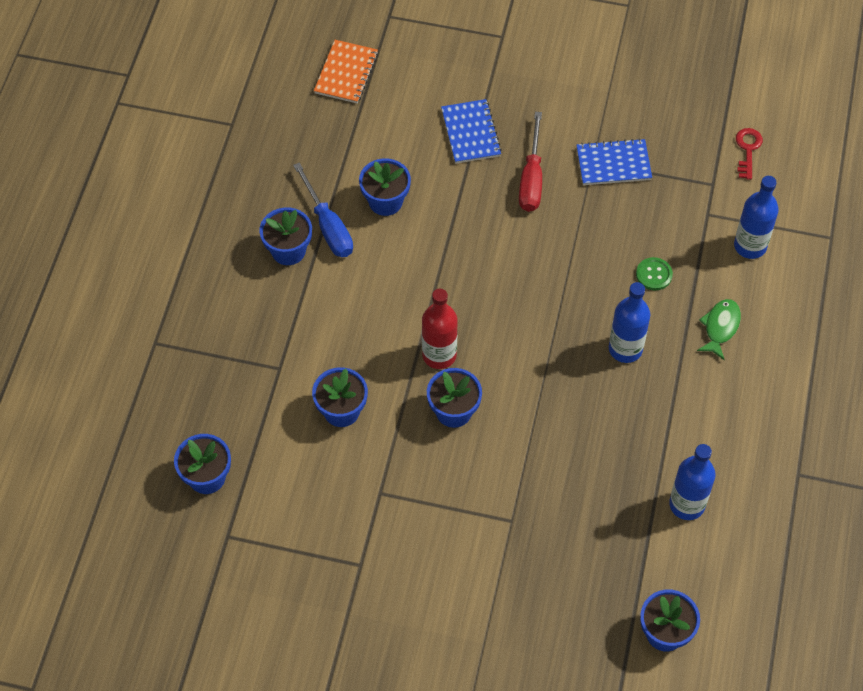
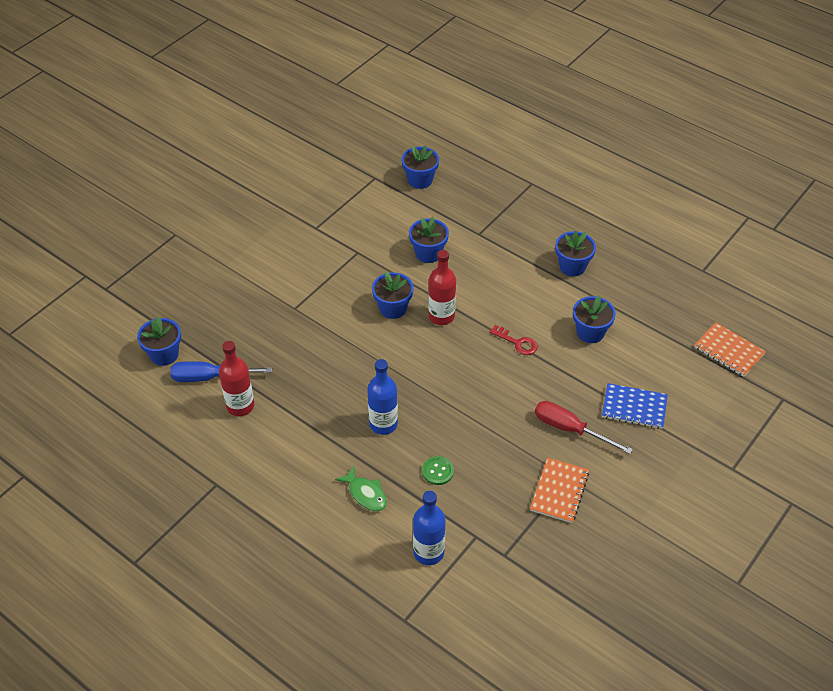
camera: 115 degrees right, 10 degrees down
(328, 226) = (583, 293): blue screwdriver -> blue screwdriver (209, 377)
(613, 164) = (559, 491): blue notebook -> orange notebook
(687, 504) = (240, 406): blue bottle -> red bottle
(747, 150) = (528, 601): red key -> red key (517, 342)

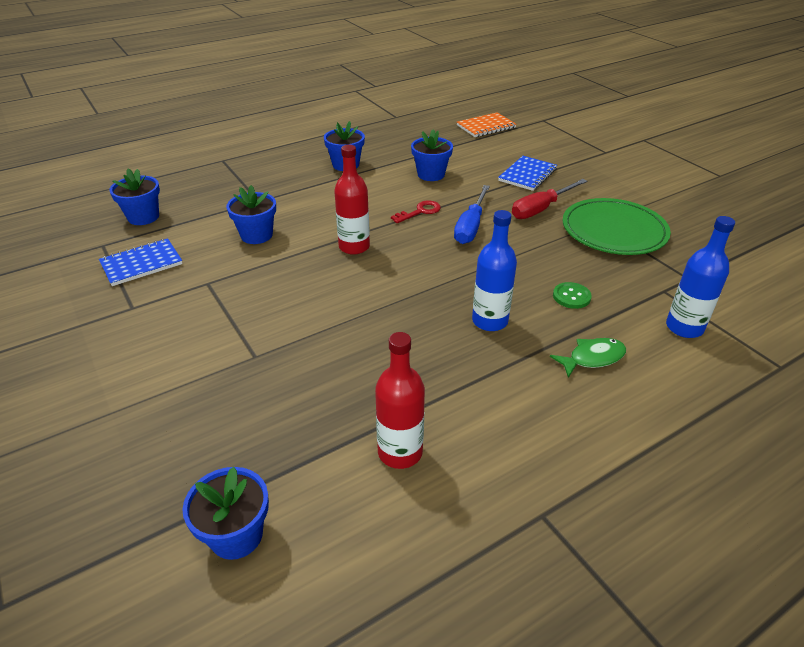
camera: 70 degrees left, 10 degrees down
(209, 377) = (323, 479): blue screwdriver -> blue screwdriver (470, 227)
(363, 208) = (141, 264): none -> blue notebook
(393, 308) = (318, 276): blue flower pot -> none
(559, 491) = (614, 231): orange notebook -> green plate

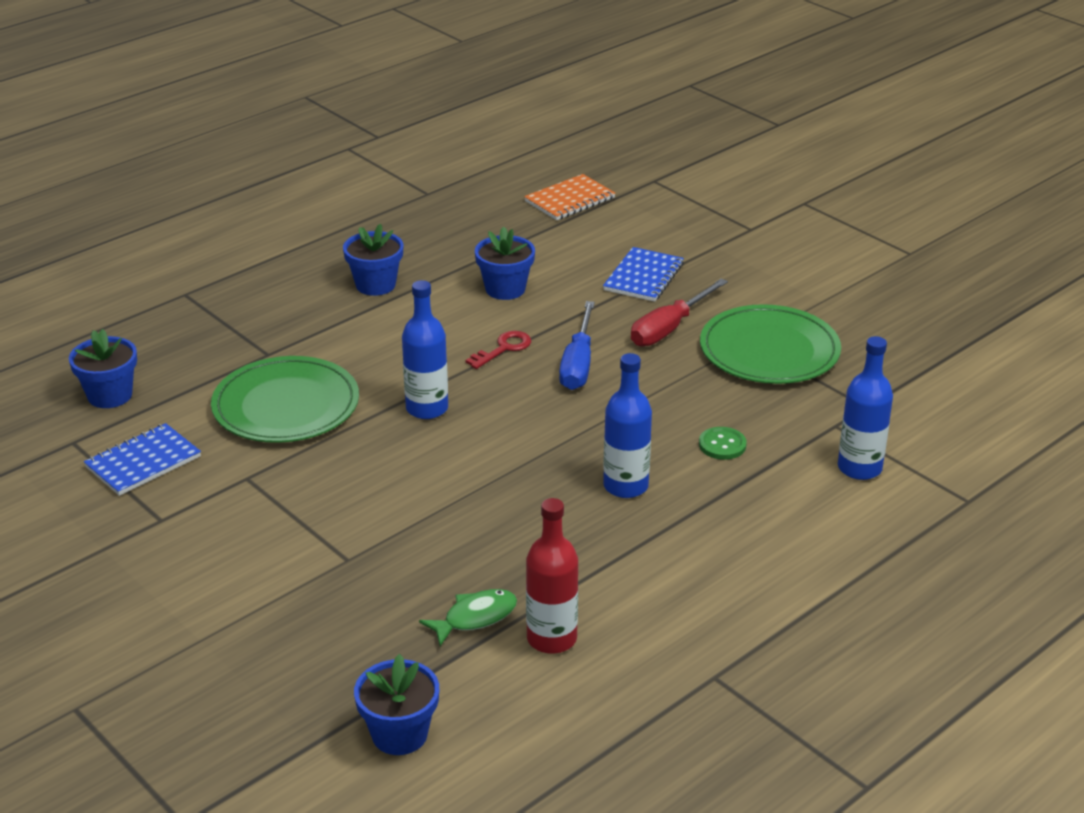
camera: 10 degrees left, 5 degrees down
(256, 235) = (286, 406): blue flower pot -> green plate
(354, 247) = (427, 408): red bottle -> blue bottle
(592, 358) = (753, 515): green fish -> green fish (475, 618)

